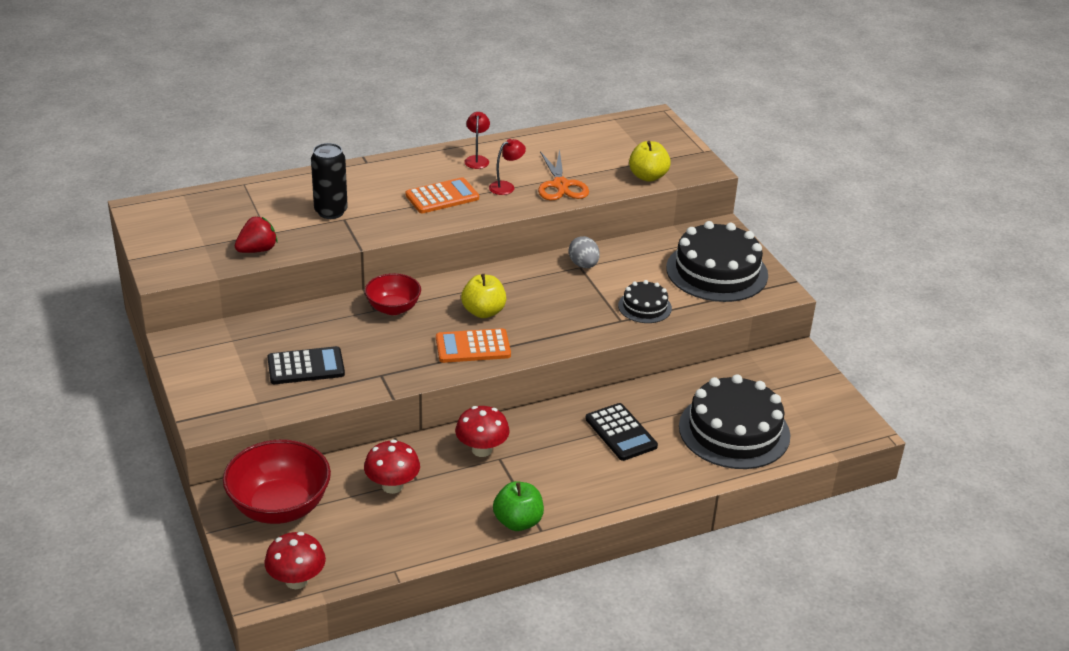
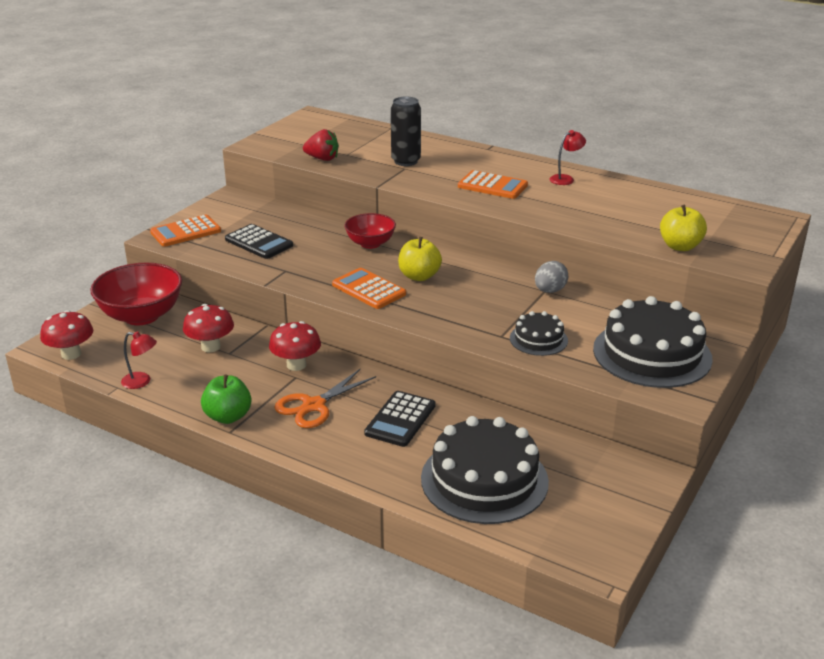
camera: 55 degrees right, 5 degrees down
(220, 400) = (186, 232): none -> orange calculator
(506, 186) = (550, 201): red lamp -> red lamp (141, 382)
(561, 185) = (594, 219): orange scissors -> orange scissors (314, 406)

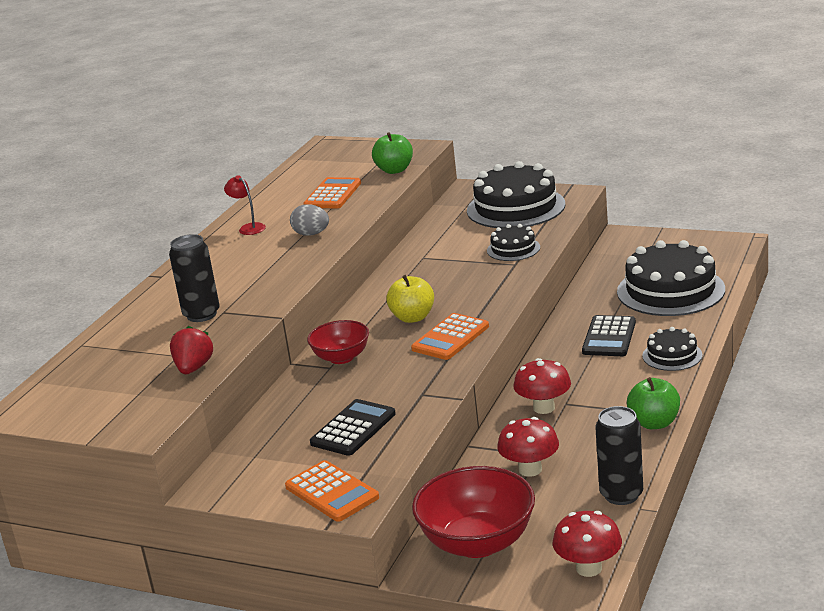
camera: 95 degrees left, 5 degrees down
(141, 382) = (621, 494): red lamp -> black can
(314, 406) = (610, 382): orange scissors -> none
(339, 451) = (672, 355): none -> black cake
(400, 419) = (609, 337): black calculator -> black calculator turned 90 degrees clockwise
(492, 186) = (272, 258): orange calculator -> orange calculator (333, 194)
(549, 291) = (423, 255): grey egg -> grey egg (311, 234)
(680, 246) = (394, 170): yellow apple -> green apple

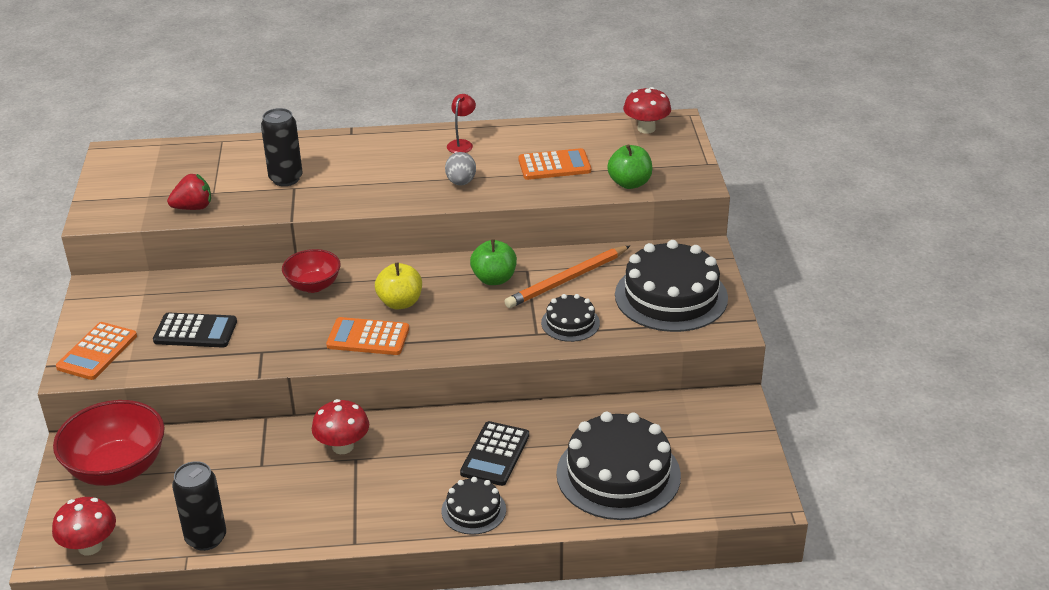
camera: 60 degrees right, 10 degrees up
(454, 243) = (567, 280): none -> orange pencil
(530, 469) = (234, 468): red mushroom -> red mushroom (646, 128)
(609, 337) = (495, 454): black calculator -> black calculator turned 60 degrees counterclockwise
(654, 423) = (336, 529): green apple -> green apple (494, 279)

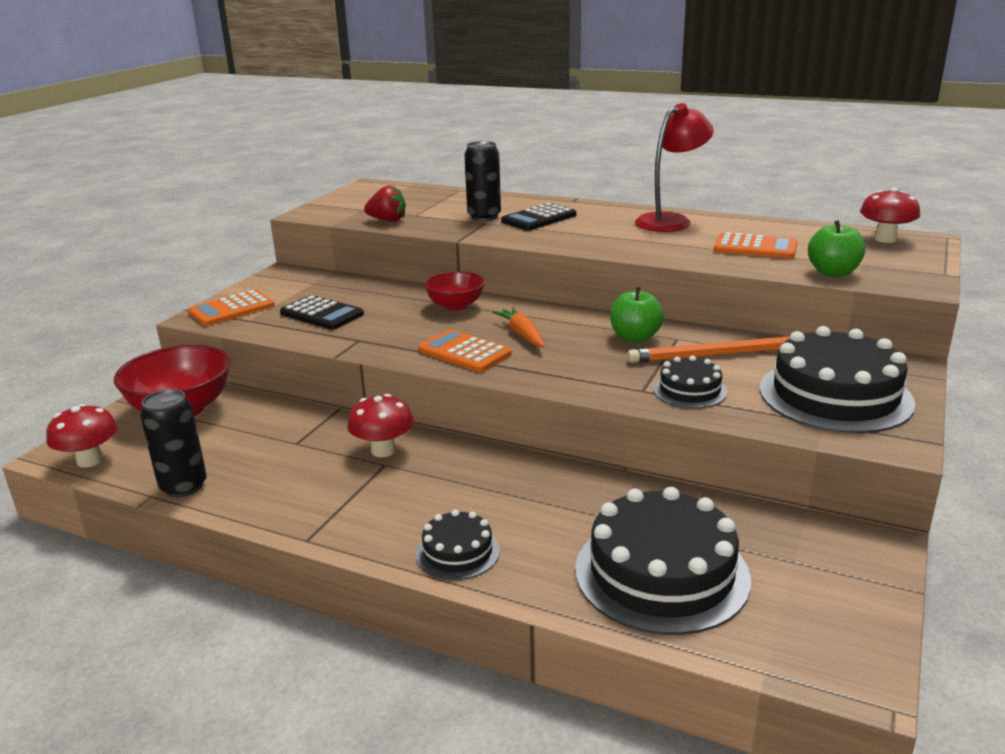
camera: 30 degrees right, 10 degrees down
(400, 303) = (522, 334): yellow apple -> orange carrot
(461, 182) = (644, 243): grey egg -> none
(462, 144) = (670, 221): red lamp -> red lamp, size x1.96
(495, 454) = (530, 505): black calculator -> black calculator (539, 218)

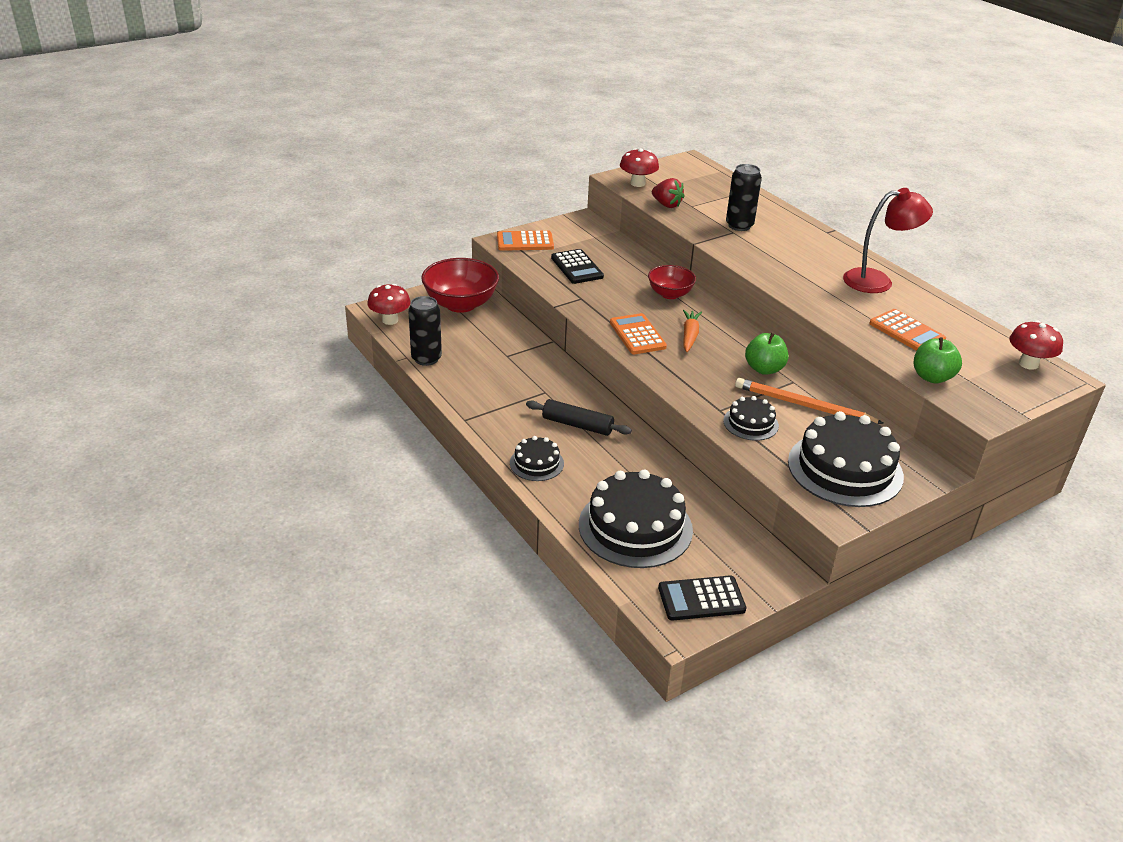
camera: 30 degrees right, 10 degrees up
(383, 450) = (552, 382): red mushroom -> red mushroom (637, 183)
(463, 485) = (577, 425): none -> black rolling pin
(539, 218) = (778, 242): black calculator -> black calculator (701, 599)

